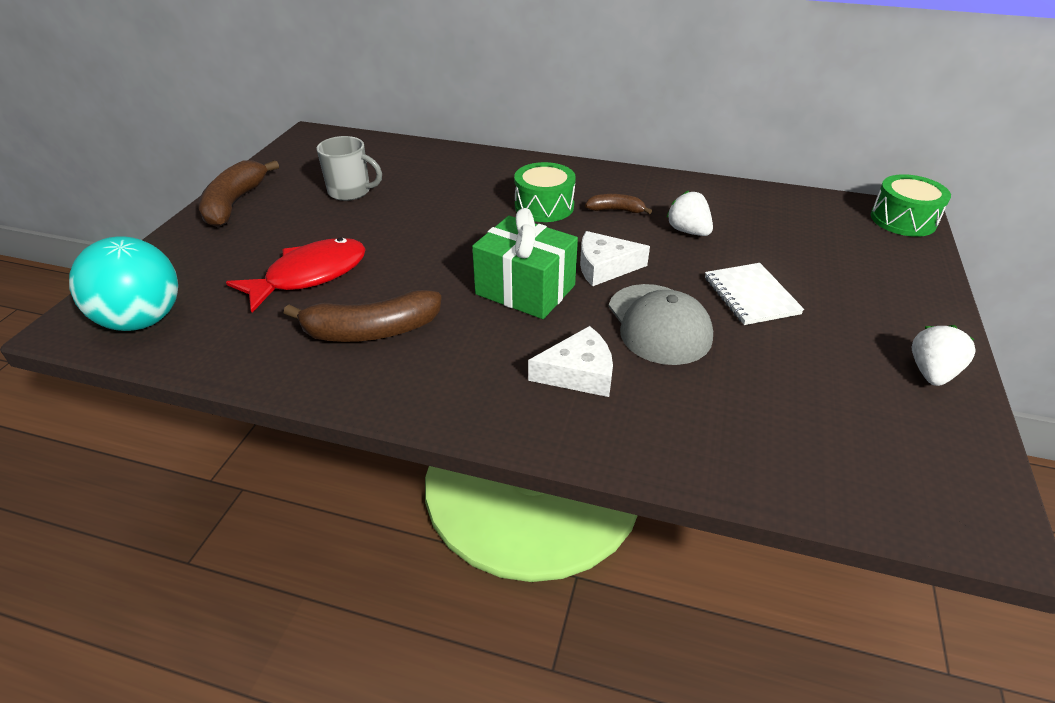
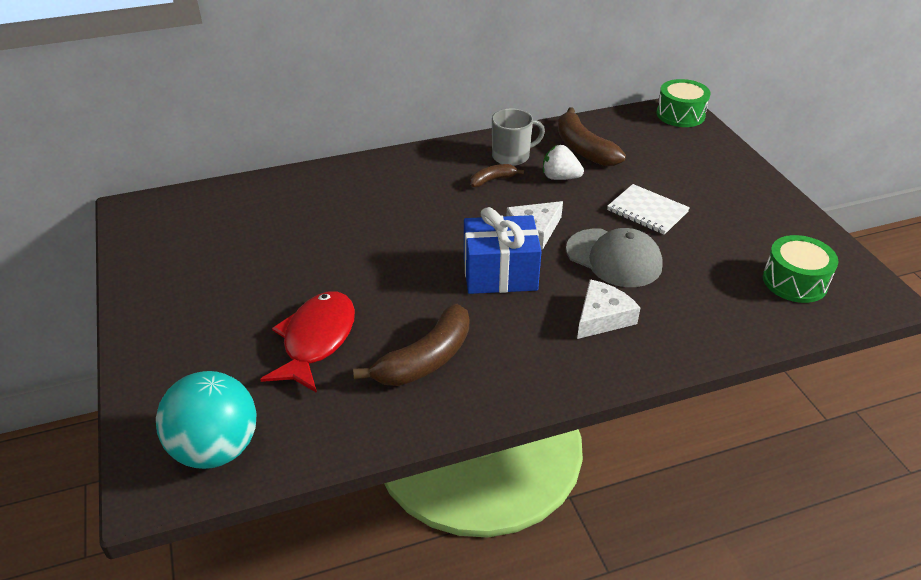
camera: 35 degrees left, 0 degrees up
(235, 203) = (150, 308): brown banana -> brown banana (583, 149)
(350, 191) = (252, 250): grey mug -> grey mug (512, 156)
(525, 290) = (500, 273): green gift -> blue gift
(544, 206) = (435, 198): green drum -> green drum (794, 281)
(931, 373) = (786, 219): white strawberry -> none

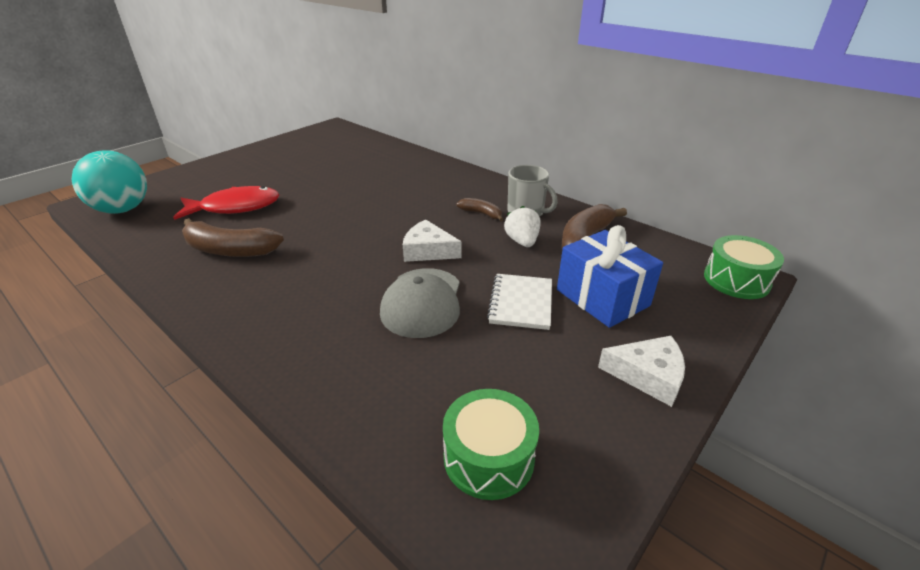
camera: 60 degrees right, 5 degrees down
(500, 273) = (354, 251): blue gift -> blue gift (602, 297)
(602, 317) = (324, 318): white cheese -> white cheese (648, 375)

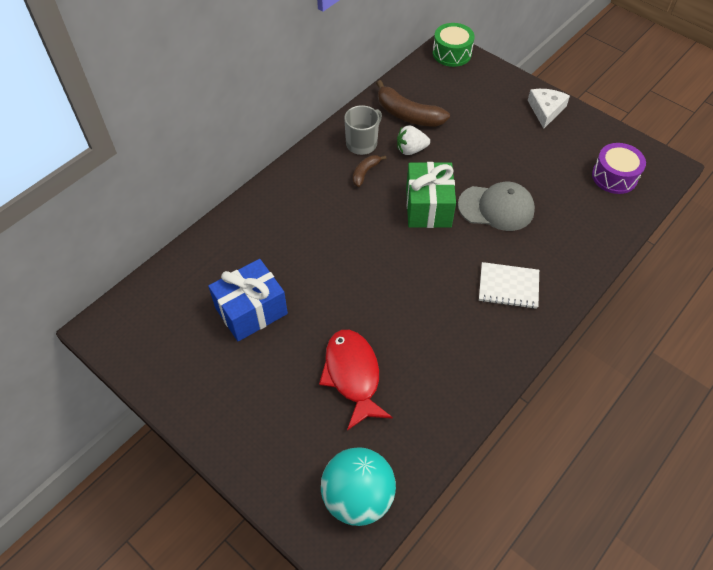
camera: 90 degrees left, 20 degrees up
(229, 250) = (438, 352): brown banana -> none
(428, 250) = (428, 207): white cheese -> green gift
(488, 457) = (614, 176): green drum -> purple drum
(521, 303) = (490, 156): white notebook -> white notebook (508, 287)
(602, 297) = (478, 116): blue gift -> blue gift (251, 311)

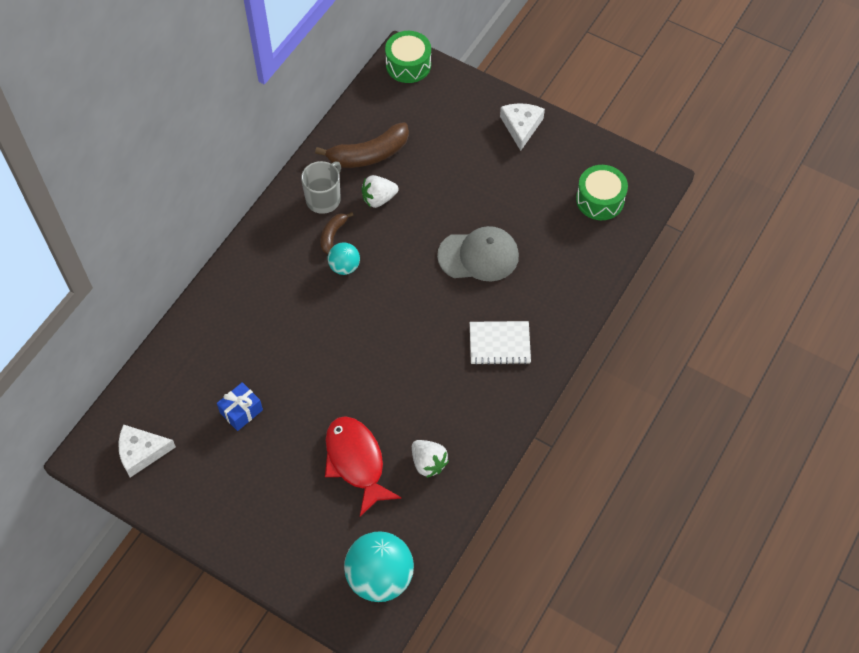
camera: 10 degrees left, 5 degrees up
(149, 333) = (141, 452): none -> white cheese
(251, 311) = (241, 411): blue gift -> blue gift, size x0.56
(371, 200) = (344, 267): none -> turquoise ball
(407, 115) = (369, 154): brown banana -> brown banana turned 45 degrees counterclockwise
(424, 388) = (428, 463): none -> white strawberry
(428, 207) = (406, 266): green gift -> none
(614, 176) = (600, 200): purple drum -> green drum

